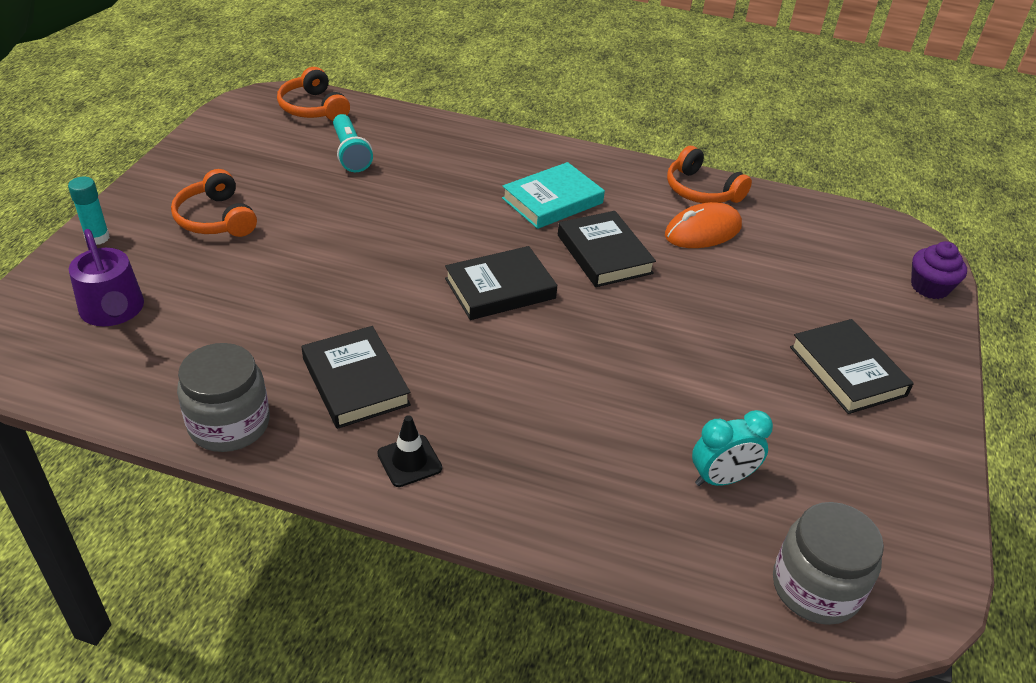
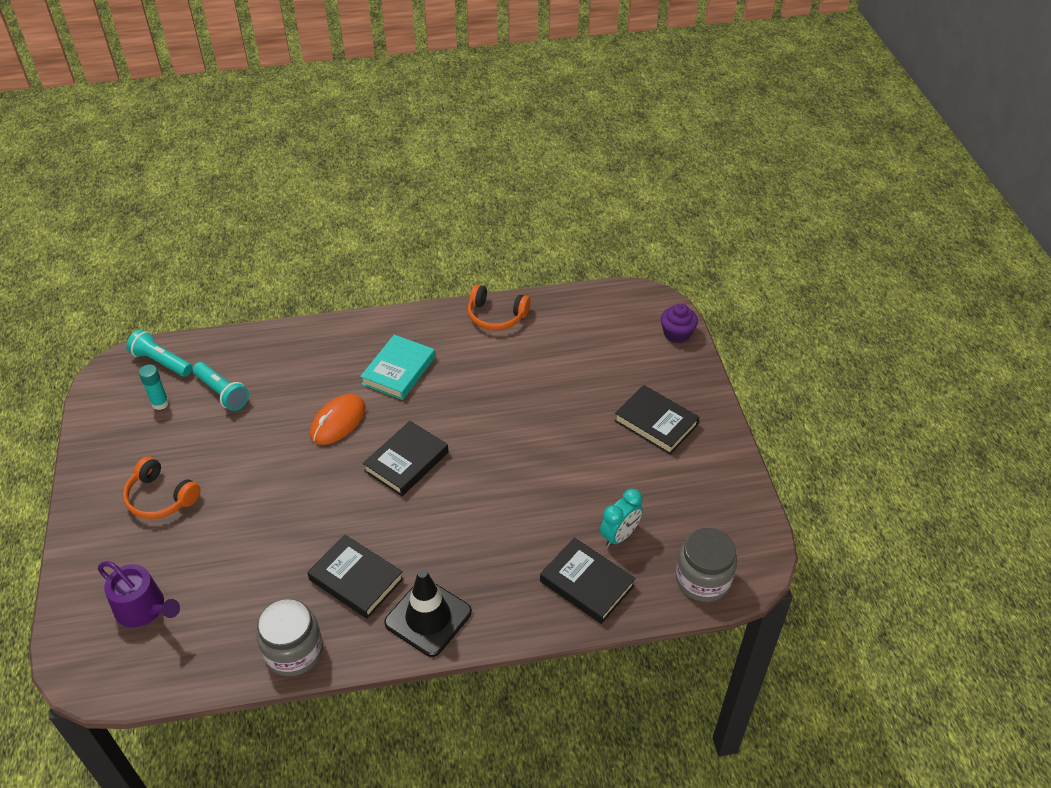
camera: 25 degrees left, 5 degrees up
(97, 238) = (81, 556): turquoise glue stick -> turquoise glue stick (160, 403)
(313, 108) = (161, 362): orange headphones -> turquoise flashlight
(409, 461) = (428, 617): black traffic cone -> black traffic cone, size x1.82
(604, 254) = (460, 401): black book -> black book (587, 583)
(703, 231) = (515, 352): orange mouse -> orange mouse (338, 422)

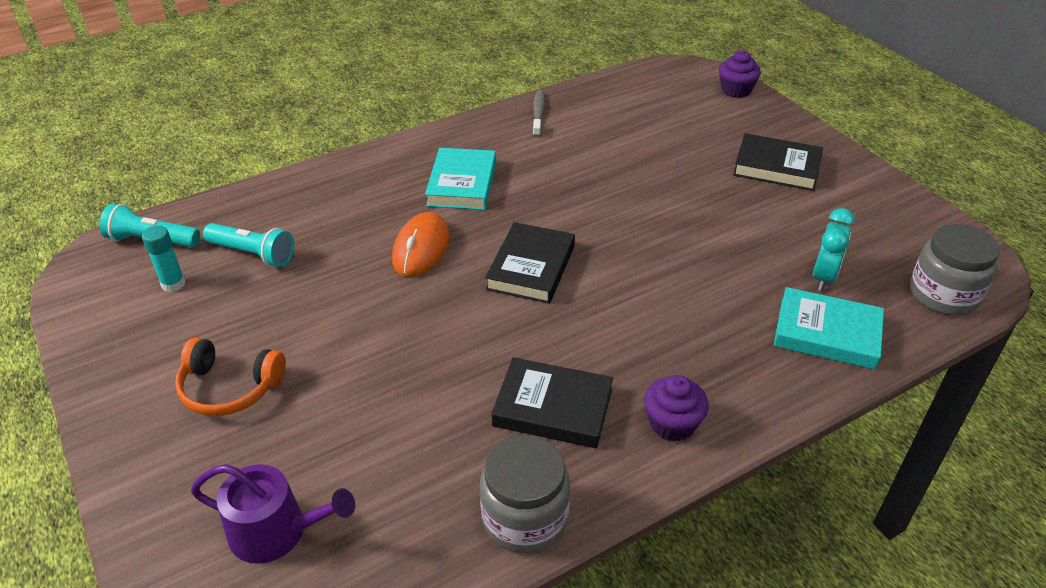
camera: 20 degrees left, 5 degrees down
(428, 617) = (672, 423): black traffic cone -> purple cupcake
(496, 316) = (538, 113): orange headphones -> grey toothbrush
(587, 583) = (826, 333): black book -> turquoise book

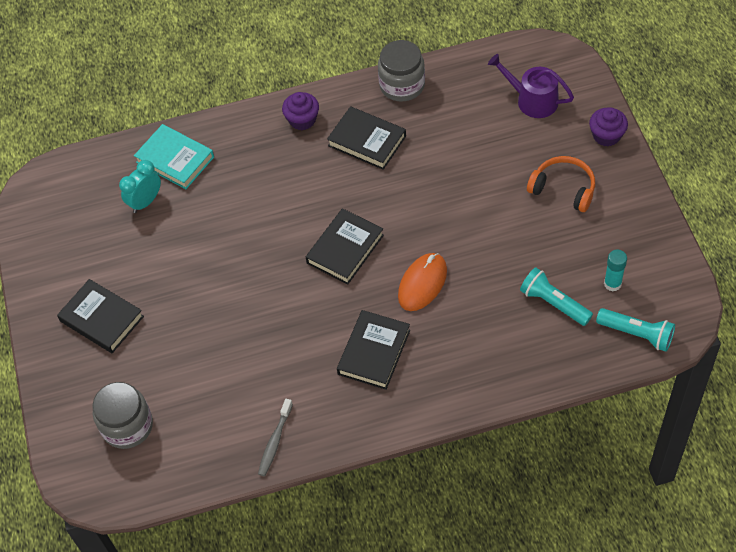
camera: 160 degrees left, 15 degrees up
(462, 184) = (374, 352): turquoise book -> black book
(736, 90) = (65, 438): purple cupcake -> purple cupcake (606, 136)
(943, 294) = (78, 174): grey jar -> grey jar (127, 426)

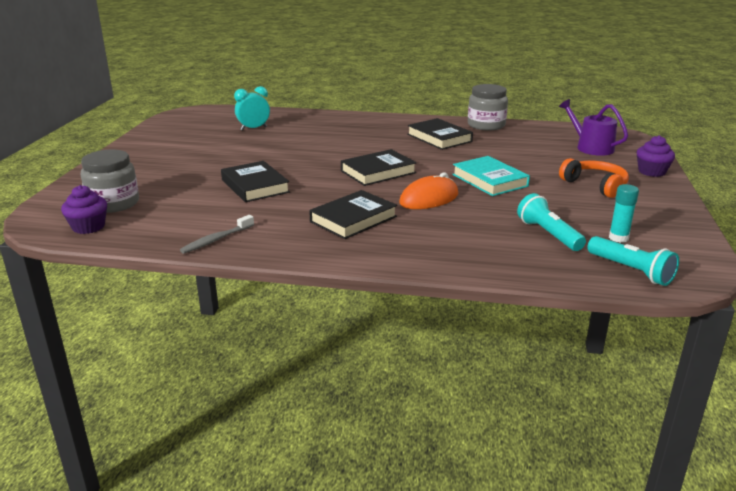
camera: 20 degrees right, 30 degrees down
(102, 319) = (163, 159): black book -> black book (255, 186)
(175, 159) = (292, 120): turquoise book -> turquoise book (489, 180)
(302, 120) = (398, 123): purple cupcake -> purple cupcake (88, 227)

